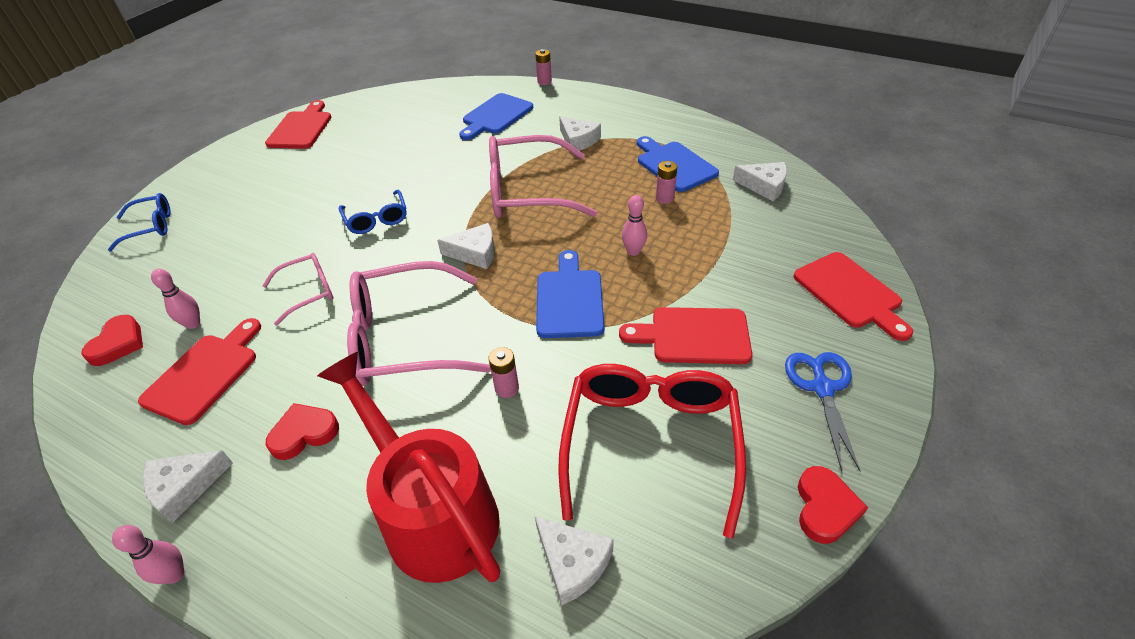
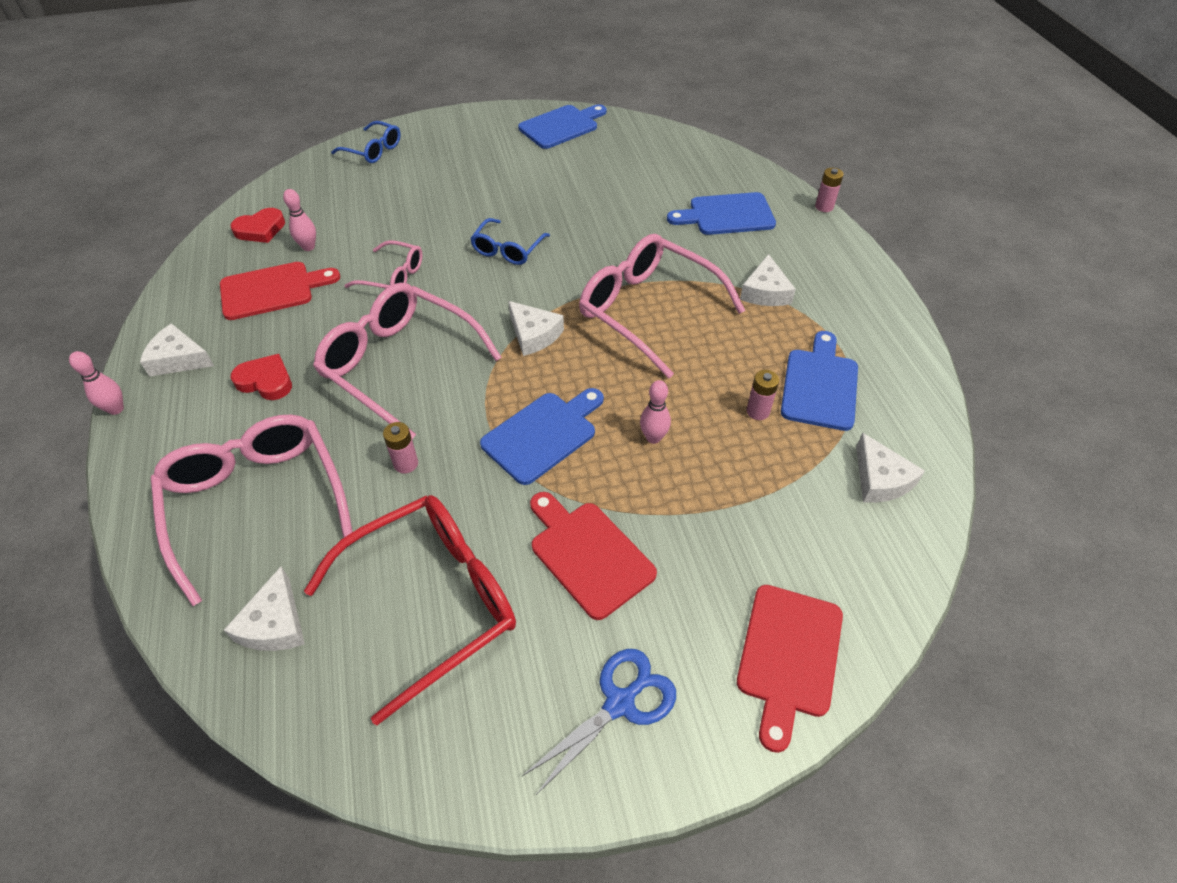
camera: 45 degrees right, 5 degrees up
(301, 128) = (561, 126): red cutting board -> blue cutting board
(432, 510) = (257, 503): red watering can -> pink glasses
(825, 508) = (469, 785): red heart -> none

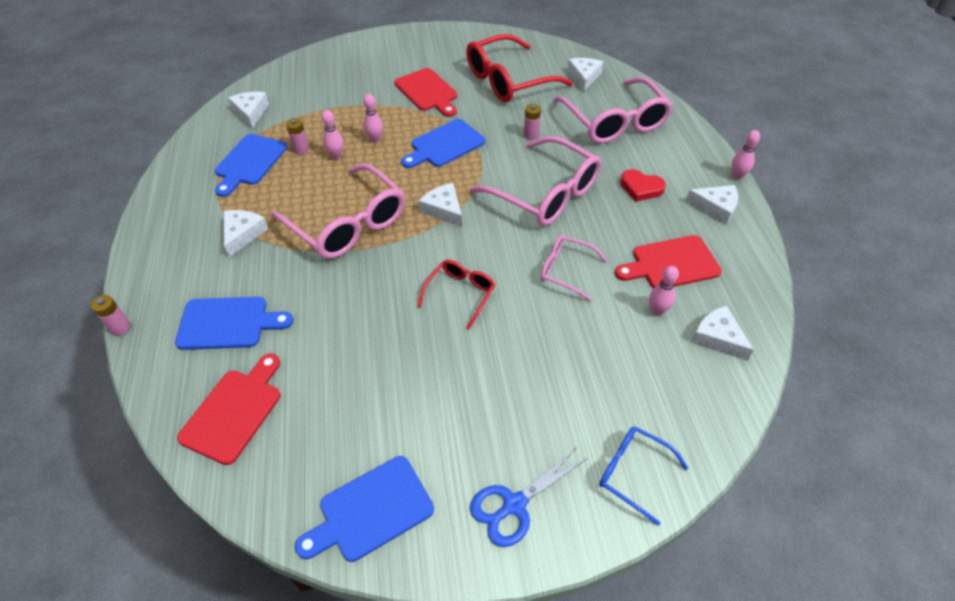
camera: 175 degrees left, 0 degrees up
(260, 229) = (717, 338): red heart -> white cheese
(507, 249) = (460, 294): blue glasses -> red glasses
(620, 703) = (424, 48): blue scissors -> blue scissors (514, 505)
(701, 404) = (336, 156): none -> pink bowling pin
(788, 656) = (344, 56): red cutting board -> red cutting board (234, 411)

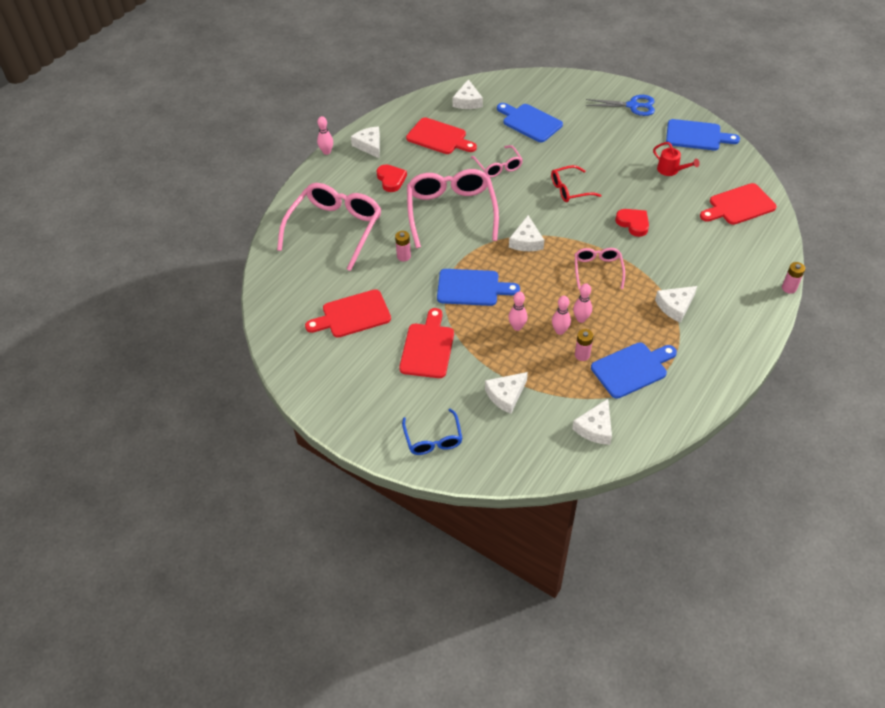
camera: 135 degrees left, 0 degrees up
(228, 323) = (718, 252): blue cutting board -> blue cutting board (530, 122)
(348, 223) = (597, 270): pink glasses -> pink glasses, size x0.53
(352, 297) = (633, 223): none -> red heart
(363, 409) = (671, 170): none -> red watering can
(508, 80) = (352, 315): red glasses -> red cutting board
(584, 77) = (295, 278): white cheese -> white cheese (506, 395)
(633, 473) = (571, 88): blue glasses -> blue glasses (433, 439)
(657, 310) = (478, 125): pink bowling pin -> pink bowling pin (581, 319)

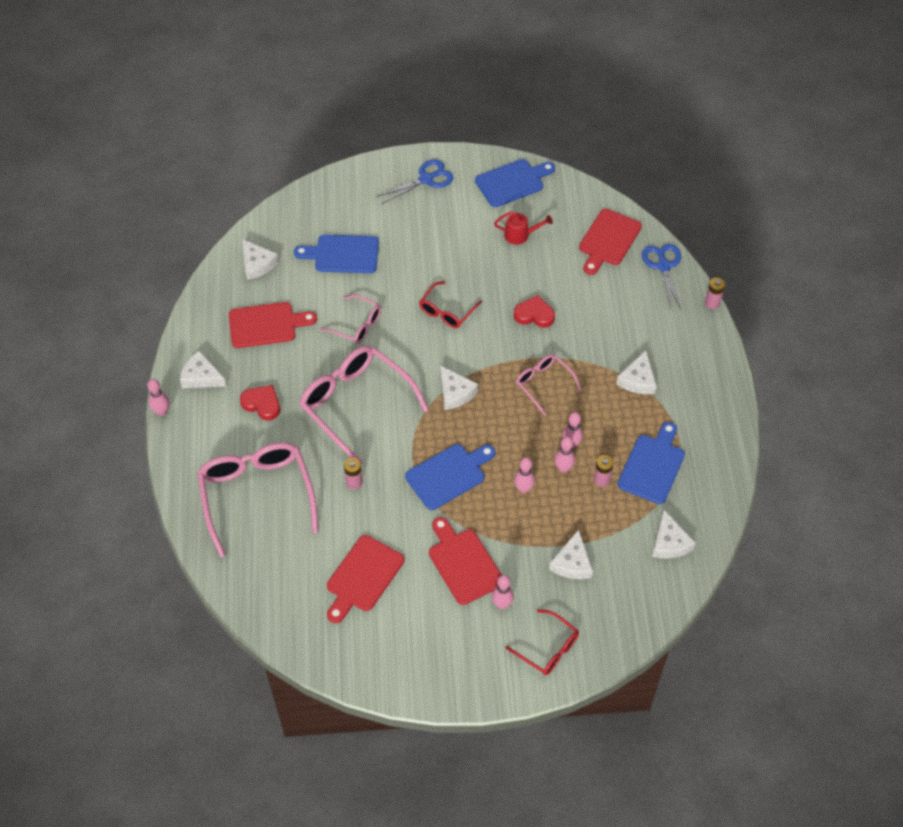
camera: 40 degrees left, 5 degrees up
(429, 390) = (502, 604): none -> pink bowling pin
(433, 439) = (548, 648): blue glasses -> red glasses
(769, 244) = (663, 266): none -> blue scissors

